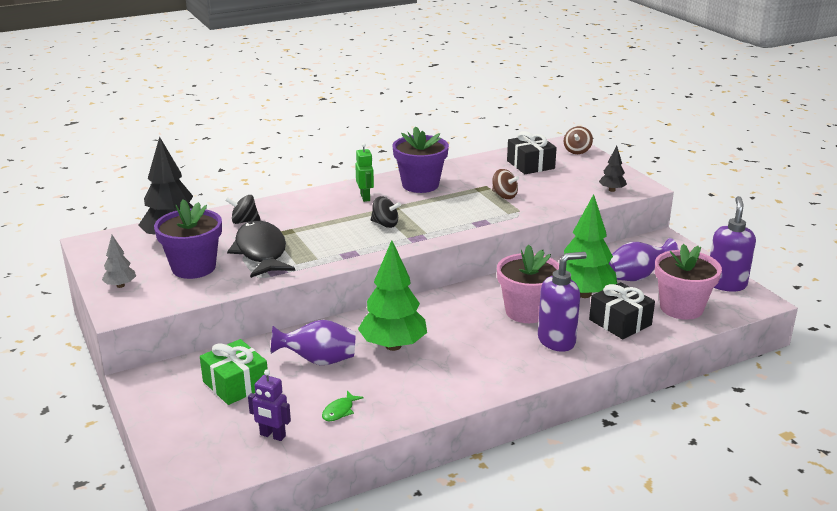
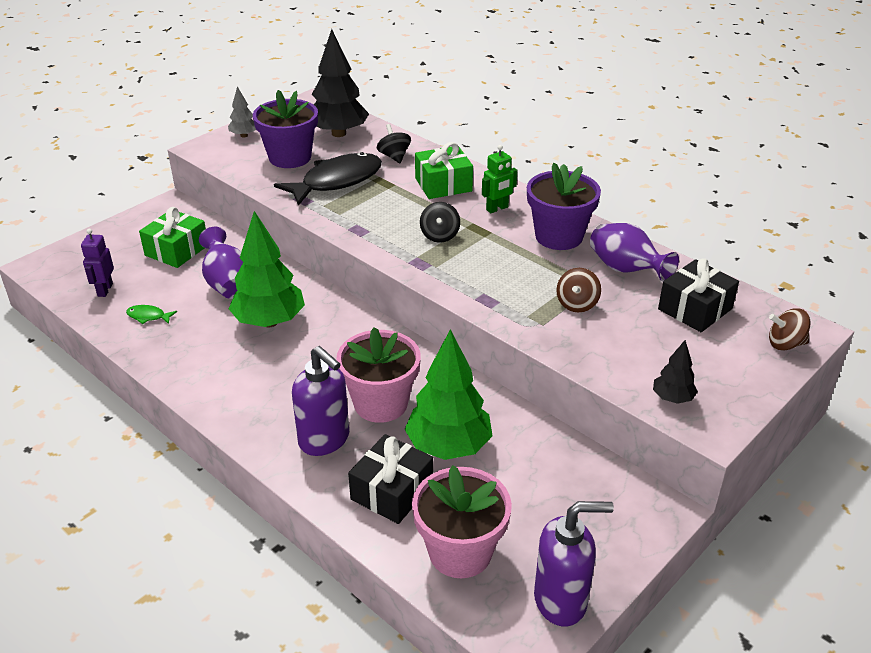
camera: 70 degrees right, 10 degrees up
(311, 210) = (443, 185): none -> green gift
(636, 277) = (523, 493): purple vase -> purple vase (626, 270)

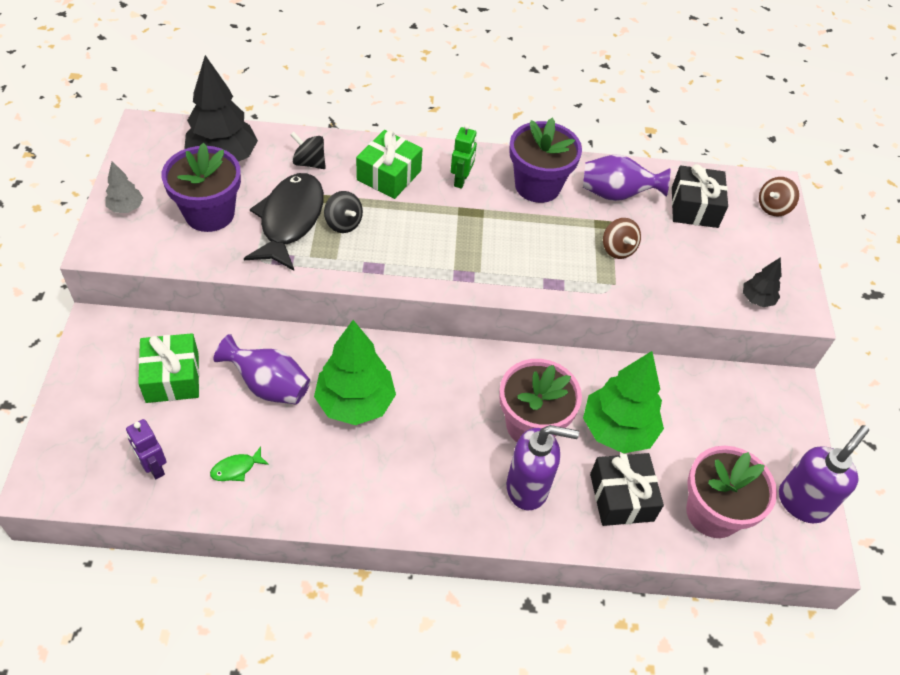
camera: 45 degrees left, 15 degrees up
(440, 236) = (447, 236): black spinning top -> black spinning top (343, 223)

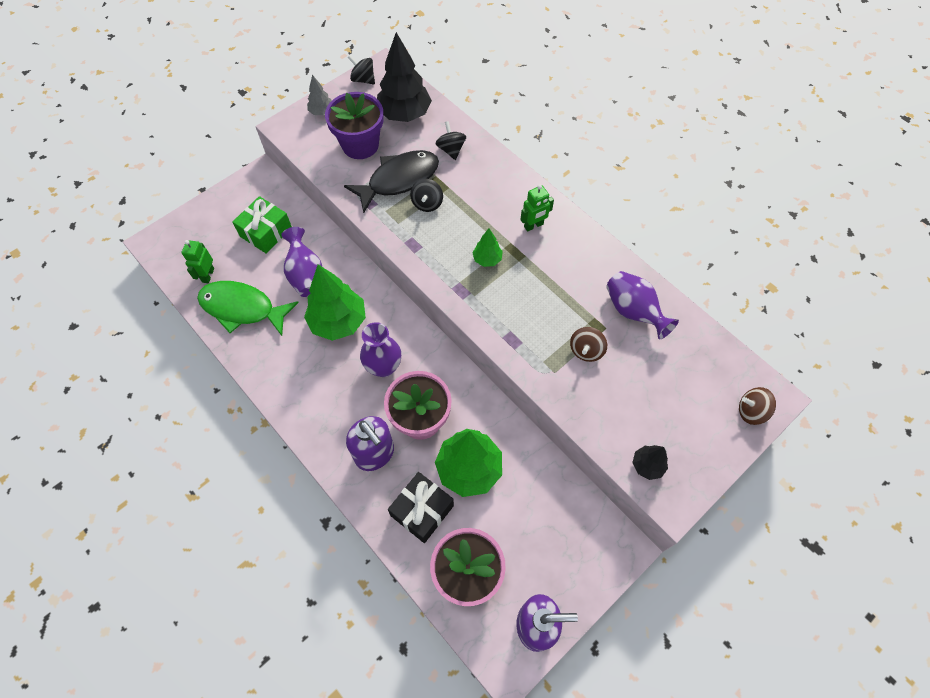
camera: 50 degrees right, 10 degrees up
(137, 151) = (363, 79): none -> black spinning top
(154, 467) = (208, 275): purple robot -> green robot
(236, 468) = (242, 308): green fish -> green fish, size x2.49
(389, 175) = (490, 190): green gift -> none
(446, 408) = (383, 367): none -> purple vase
(455, 234) = (487, 259): none -> green tree
(537, 186) = (582, 265): purple flower pot -> none
(694, 207) = (683, 364): black gift -> none

